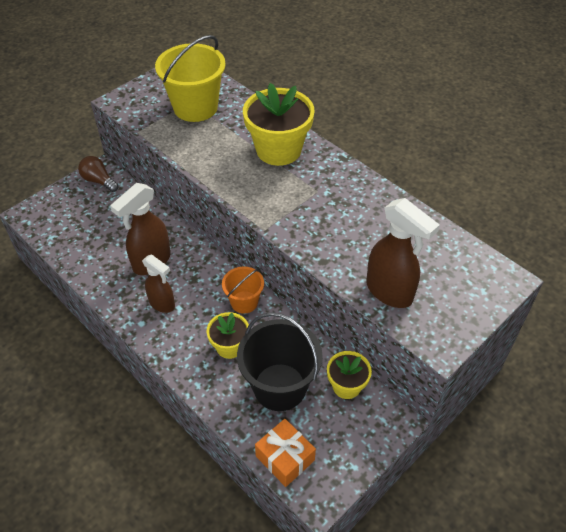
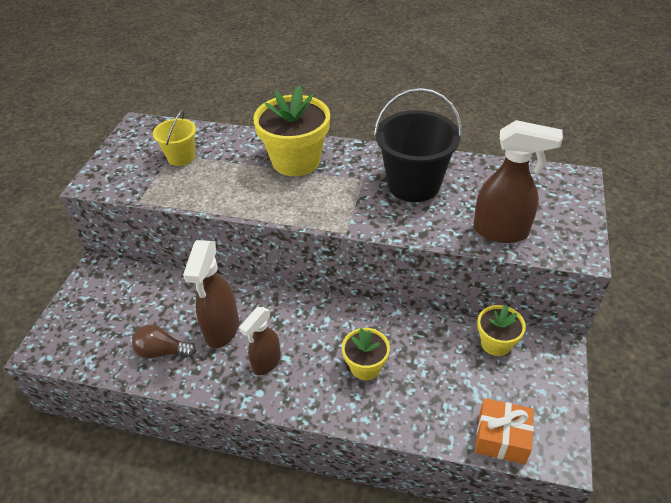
camera: 30 degrees left, 5 degrees down
(99, 181) = (101, 280): brown light bulb -> brown light bulb (162, 351)
(162, 304) = (266, 363): brown spray bottle -> brown spray bottle turned 120 degrees clockwise
(195, 107) = (181, 157): yellow bucket -> yellow bucket, size x0.56
(244, 302) = (344, 319): orange bucket -> none
(279, 387) = (441, 377): black bucket -> black bucket (413, 184)

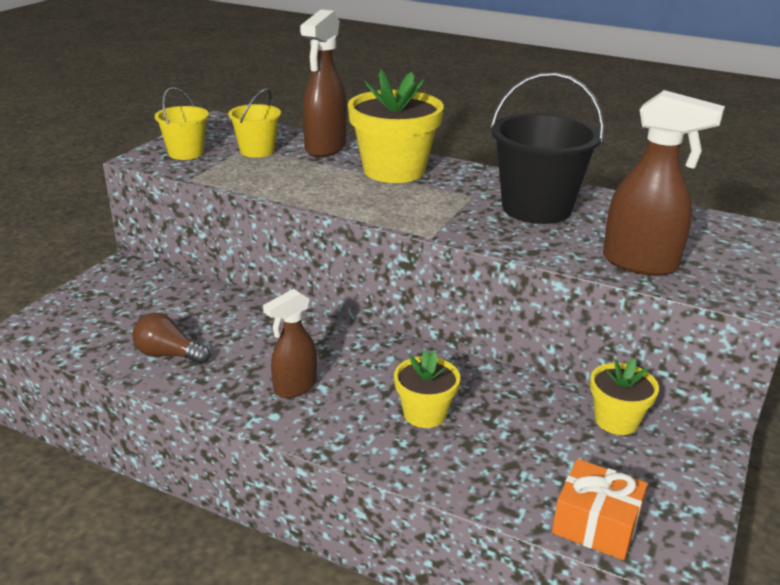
camera: 10 degrees right, 15 degrees down
(124, 170) = (186, 153): none -> yellow bucket
(221, 329) = (250, 346): brown spray bottle -> brown spray bottle (325, 148)

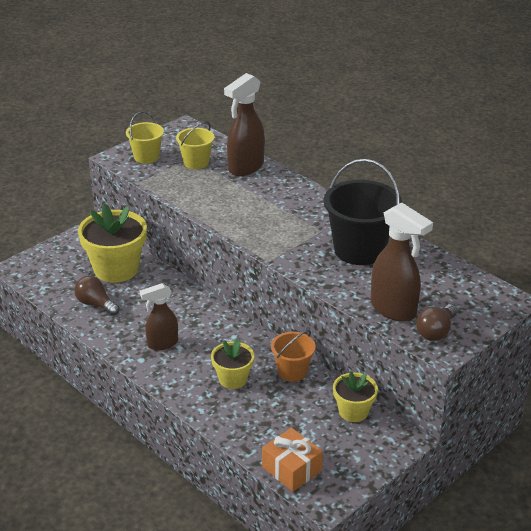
camera: 20 degrees right, 5 degrees up
(394, 170) = (281, 197): yellow flower pot -> yellow flower pot (116, 269)
(499, 386) = (292, 371): none -> orange bucket
(717, 279) = (436, 331): none -> brown light bulb

